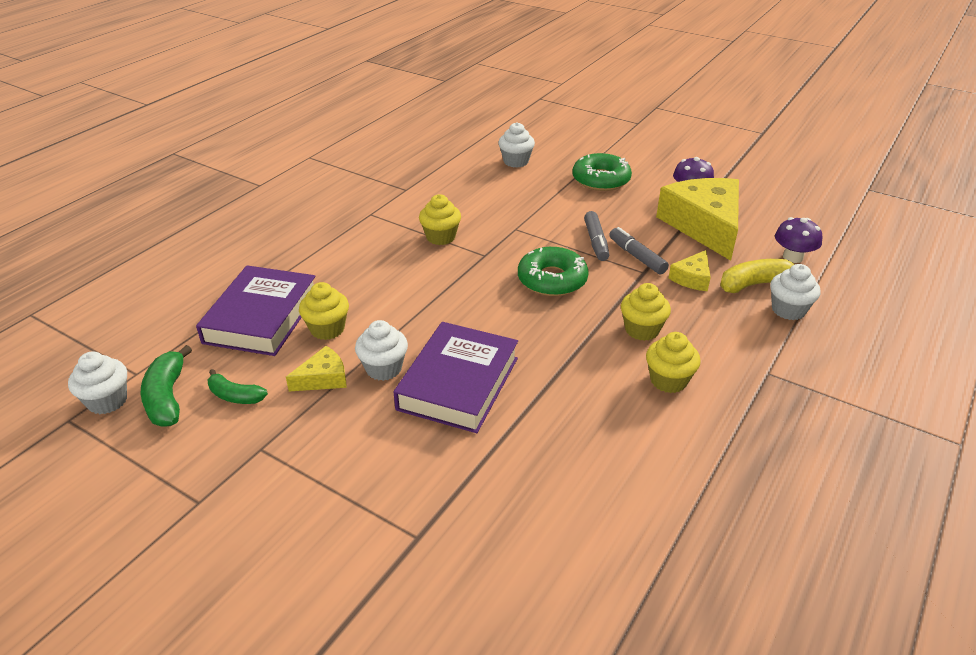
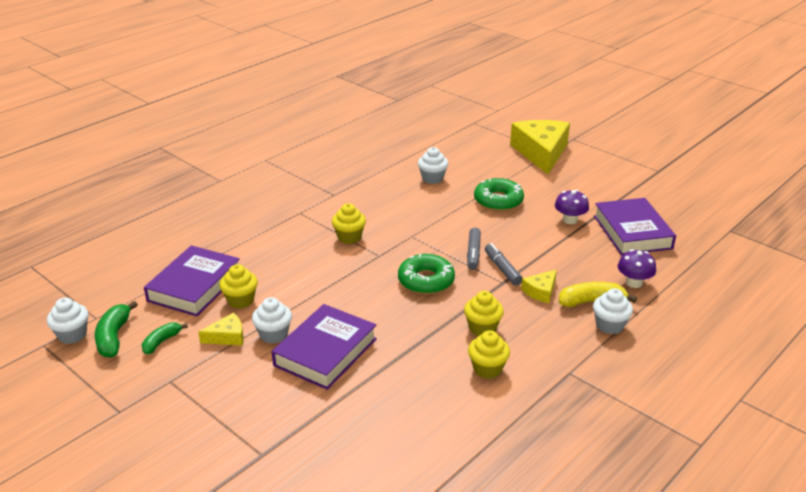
camera: 10 degrees right, 5 degrees down
(235, 396) = (161, 342): green banana -> green banana turned 90 degrees clockwise
(704, 226) = (570, 249): yellow cheese -> yellow cheese (541, 153)
(764, 201) = (632, 232): none -> purple book

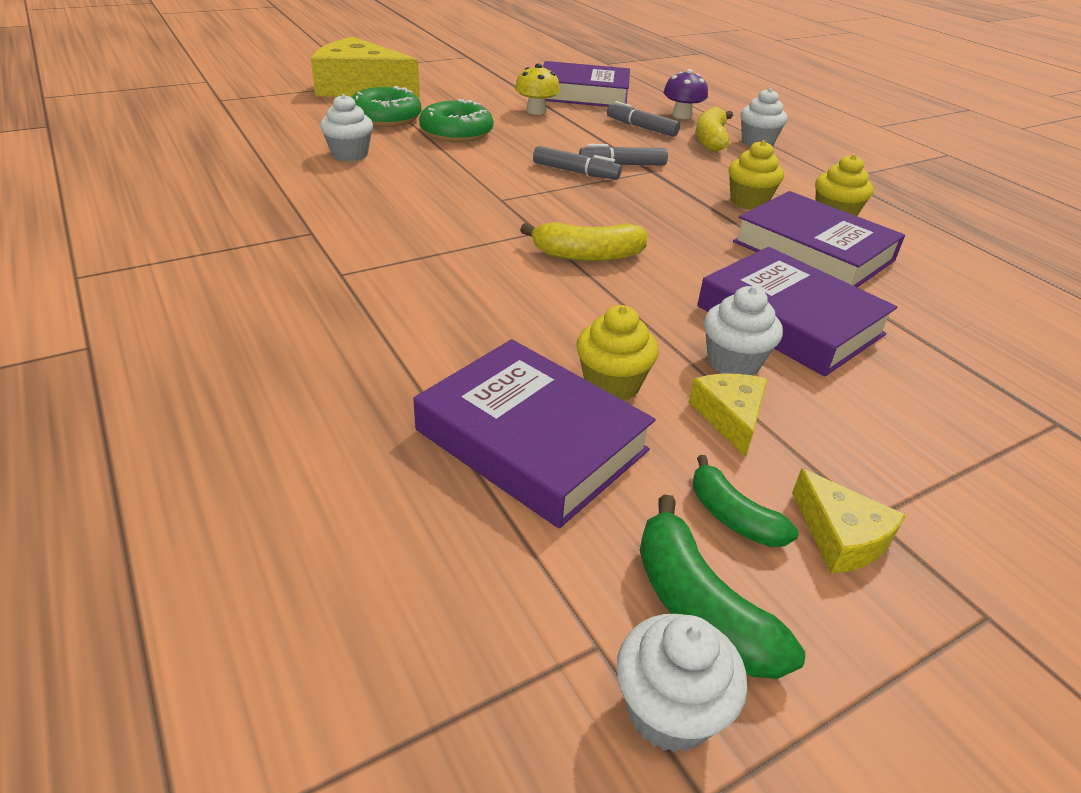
camera: 75 degrees left, 5 degrees up
(114, 337) = (699, 608): green banana -> green banana turned 45 degrees clockwise
(349, 237) = (466, 244): yellow cupcake -> none
(360, 275) = (587, 255): none -> yellow banana
(422, 359) = (813, 251): none -> purple book
(426, 281) = (626, 213): green donut -> green donut (386, 118)
(541, 291) = (680, 157): yellow cheese -> yellow cheese (840, 536)
(570, 220) = (536, 111): purple mushroom -> yellow mushroom
(585, 267) = (641, 127): none -> grey marker

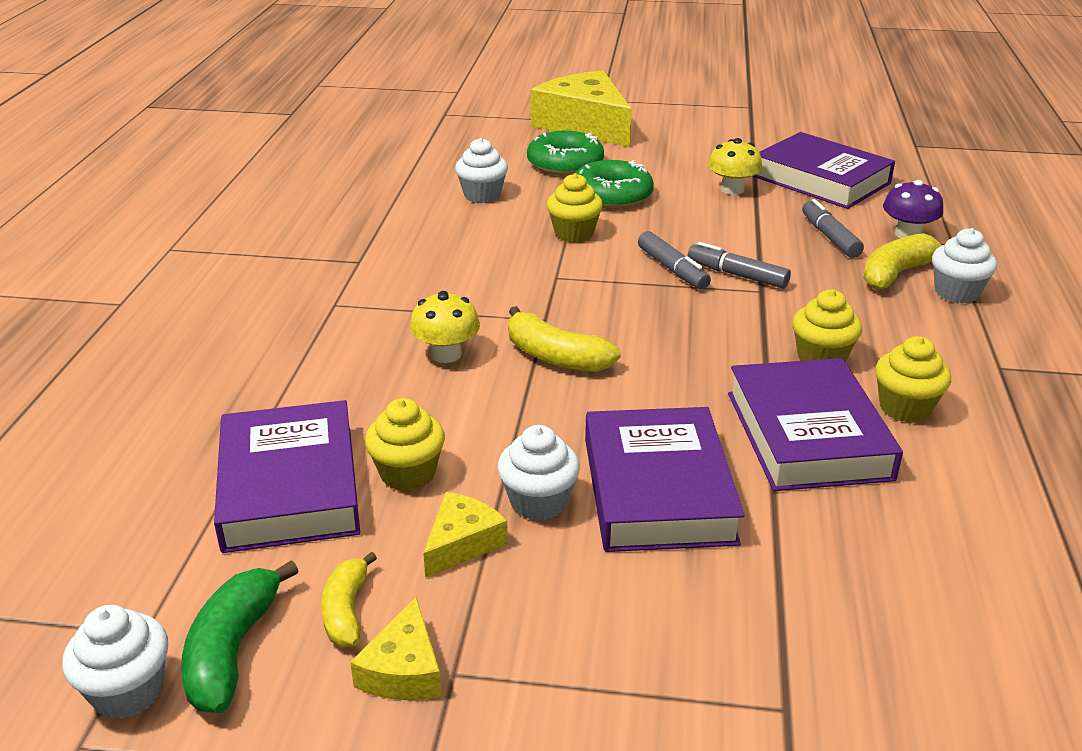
camera: 40 degrees right, 5 degrees down
(468, 165) = (574, 234): none -> yellow cupcake
(502, 281) = (446, 354): none -> yellow mushroom
(733, 517) = (346, 611): green banana -> yellow banana

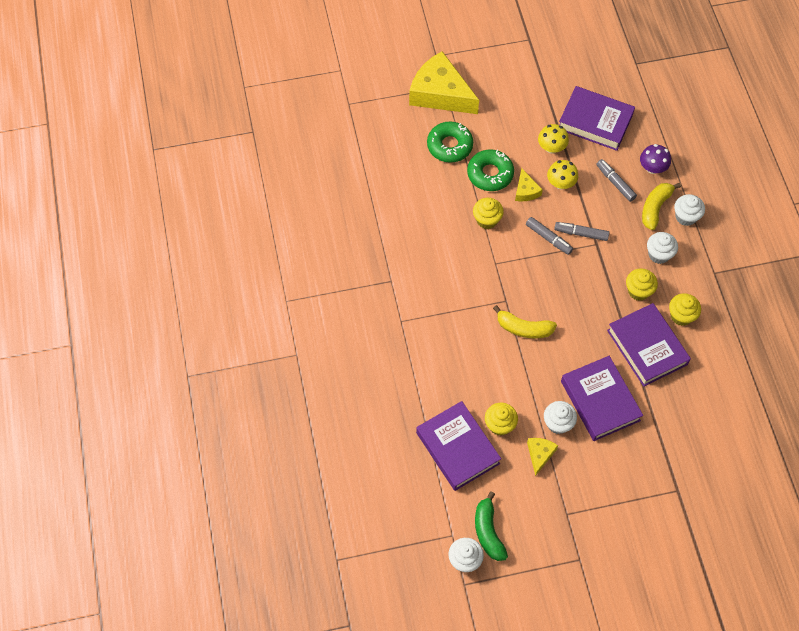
camera: 20 degrees left, 30 degrees up
(346, 611) = (516, 501): yellow banana -> none
(403, 670) = (550, 518): yellow cheese -> yellow cheese (526, 191)
(446, 354) = (474, 342): yellow mushroom -> yellow mushroom (561, 183)
(482, 195) = (420, 196): white cupcake -> white cupcake (659, 254)

